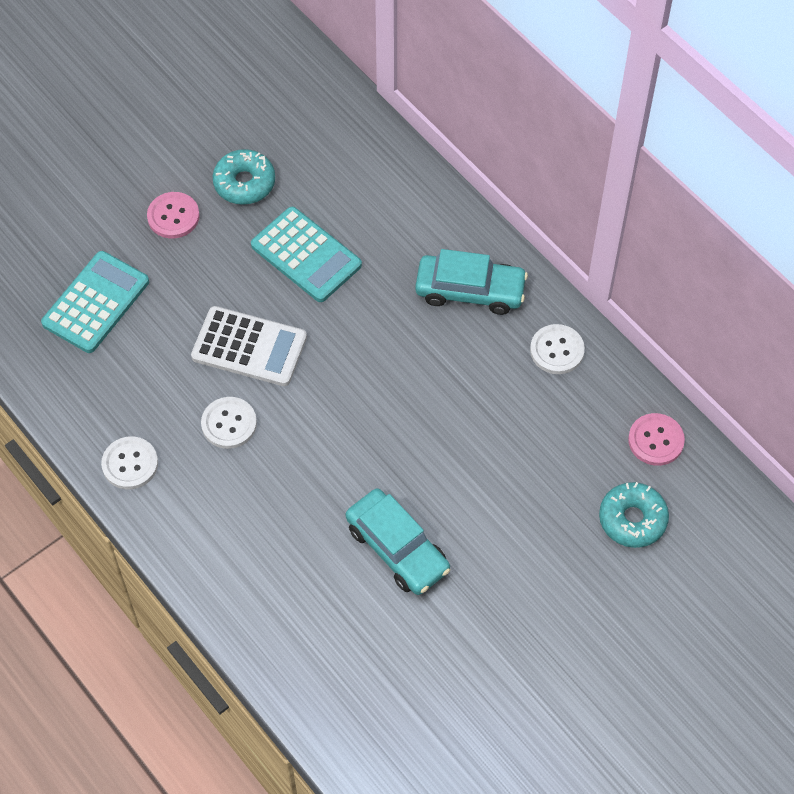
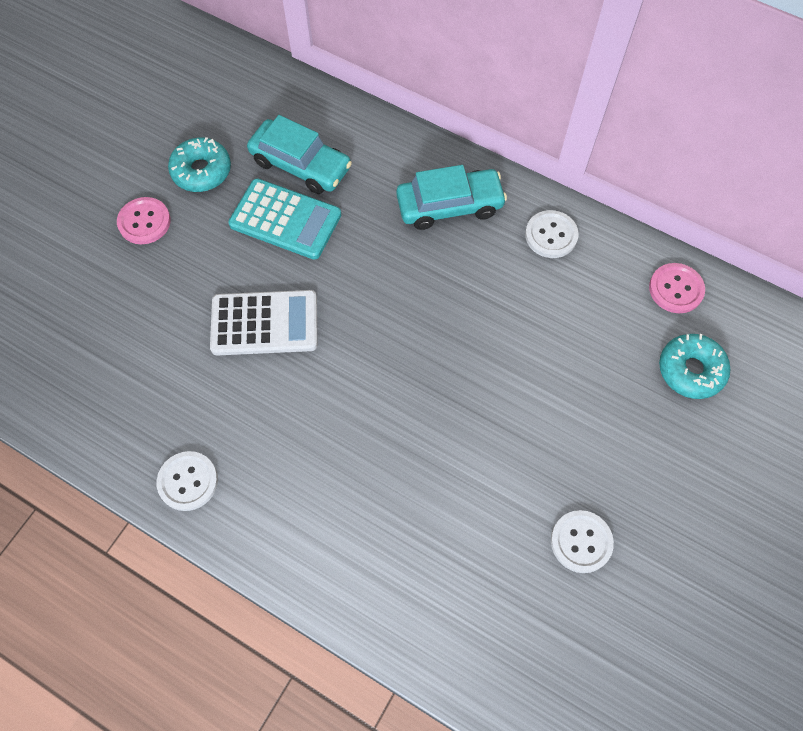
camera: 20 degrees left, 5 degrees up
(96, 303) = (96, 328): turquoise calculator -> none
(229, 424) = (273, 406): white button -> white button (581, 542)
(397, 548) = (487, 476): turquoise car -> turquoise car (300, 165)

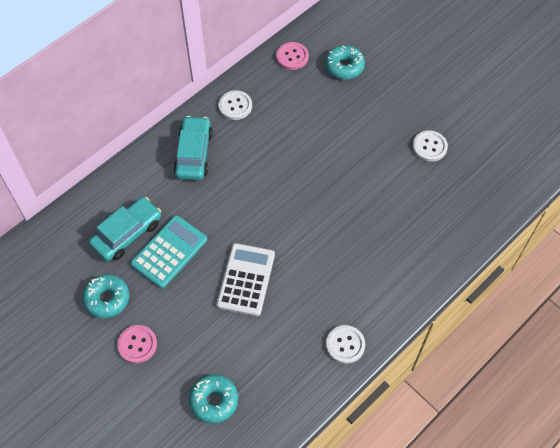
camera: 75 degrees left, 5 degrees down
(79, 331) = (214, 400): none -> turquoise donut

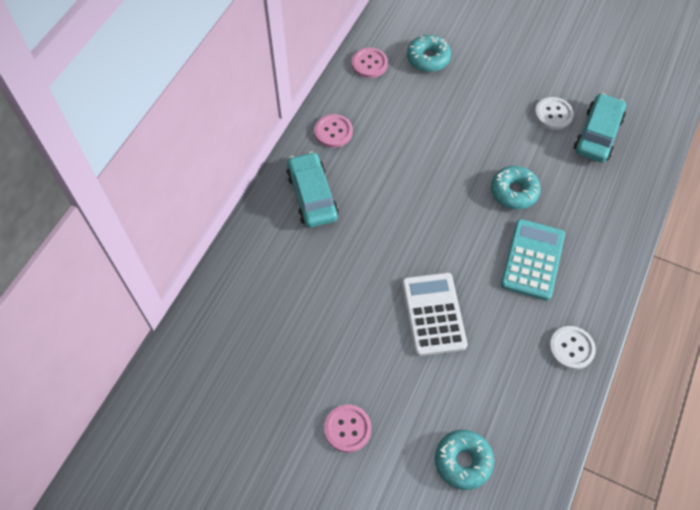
camera: 20 degrees left, 0 degrees up
(107, 299) = (289, 388): turquoise donut -> turquoise donut (514, 192)
(127, 233) = (278, 307): turquoise car -> turquoise car (597, 134)
(169, 252) = (335, 311): turquoise calculator -> turquoise calculator (532, 259)
(235, 106) = (333, 132): white button -> pink button

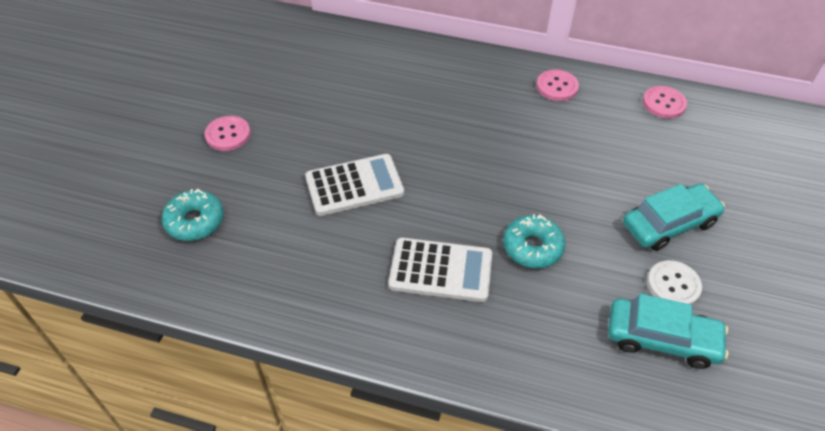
camera: 80 degrees right, 10 degrees down
(312, 196) = (472, 81): turquoise car -> turquoise car (669, 224)
(428, 58) = (699, 152): turquoise donut -> none
(532, 259) = (441, 270): turquoise calculator -> white calculator
(571, 348) = (329, 313): white button -> none

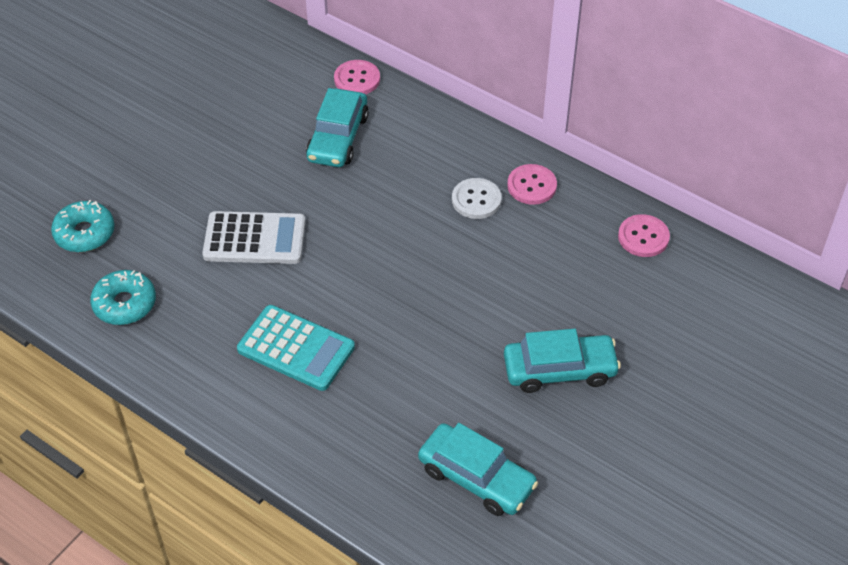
camera: 20 degrees right, 0 degrees up
(228, 134) = (154, 150): pink button -> pink button (357, 79)
(382, 87) = (338, 138): none -> turquoise car
(441, 270) = (296, 348): white calculator -> turquoise calculator
(532, 247) = (400, 352): turquoise donut -> turquoise donut (125, 304)
(673, 285) = (522, 431): white button -> white button (476, 200)

